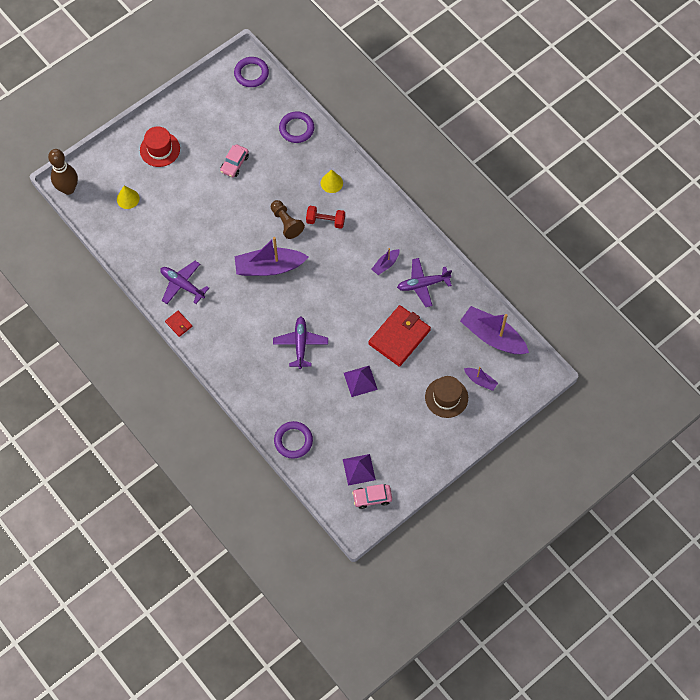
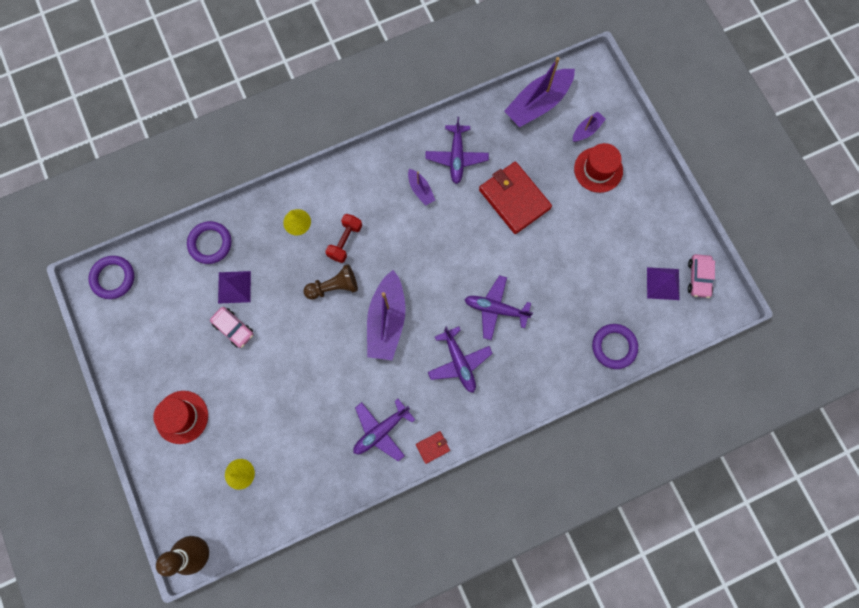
camera: 75 degrees left, 10 degrees up
(250, 327) = (459, 362): none -> purple plane
(360, 381) = (557, 254): purple pyramid -> purple pyramid (234, 287)
(446, 397) = (598, 169): brown hat -> red hat

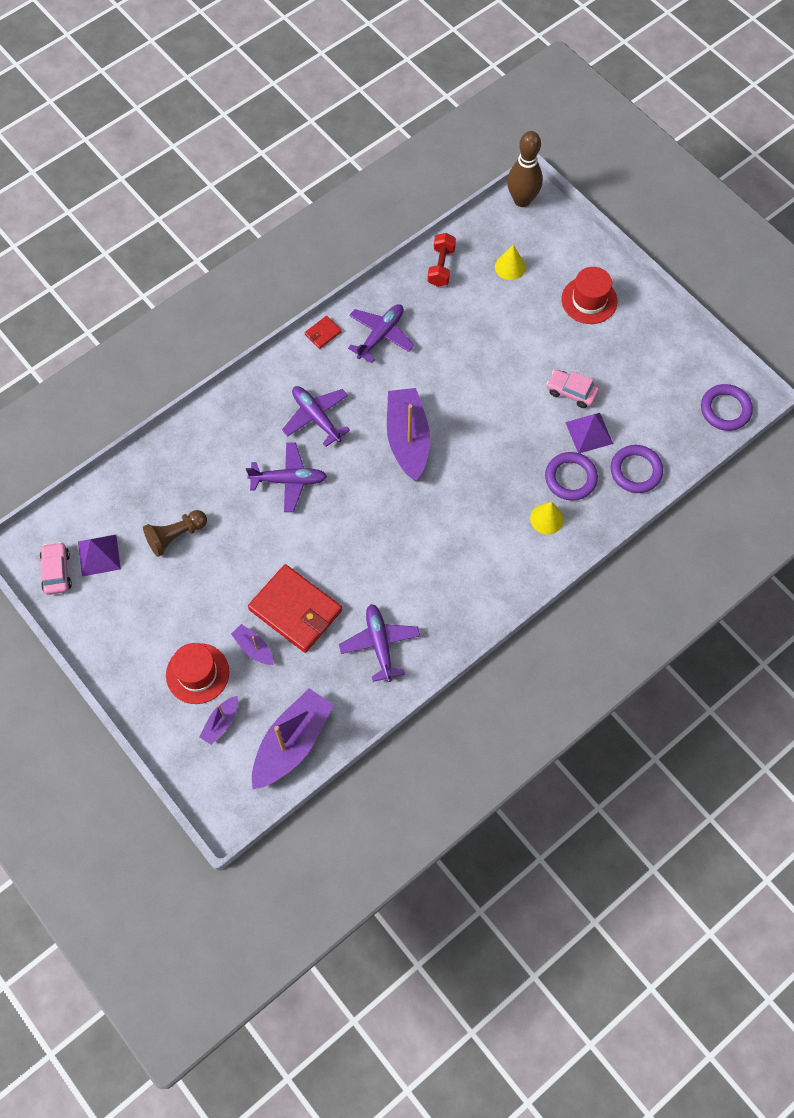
camera: 165 degrees right, 10 degrees down
(334, 287) = (478, 459): brown pawn -> brown pawn (175, 536)
(345, 241) = (483, 511): red dumbbell -> red dumbbell (441, 267)
(420, 190) = (413, 592): purple boat -> purple boat (253, 648)
(614, 347) = (147, 473): purple ring -> purple ring (570, 478)

